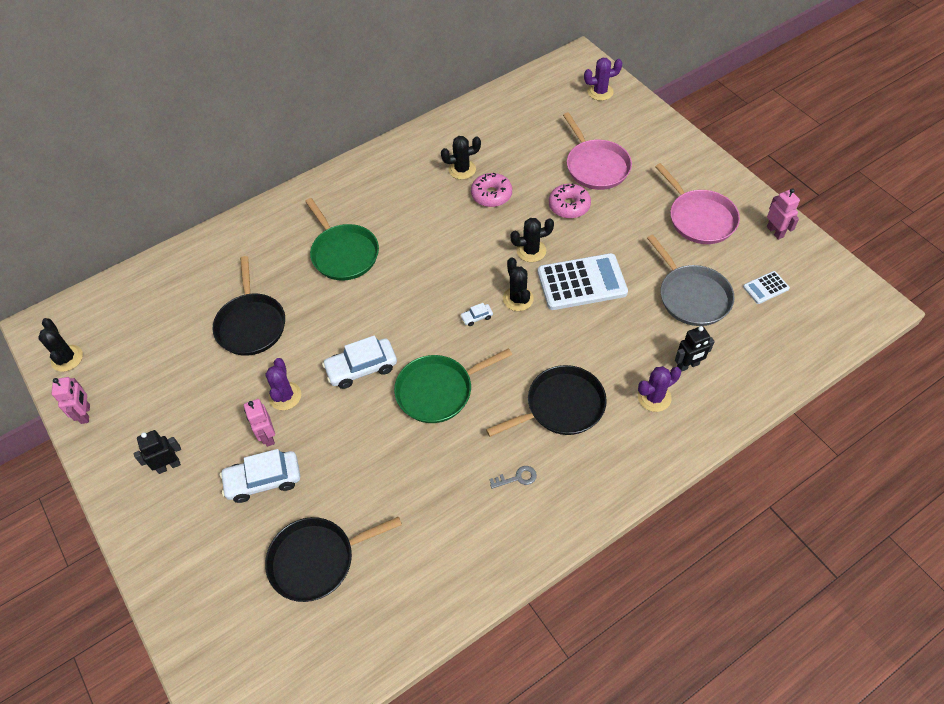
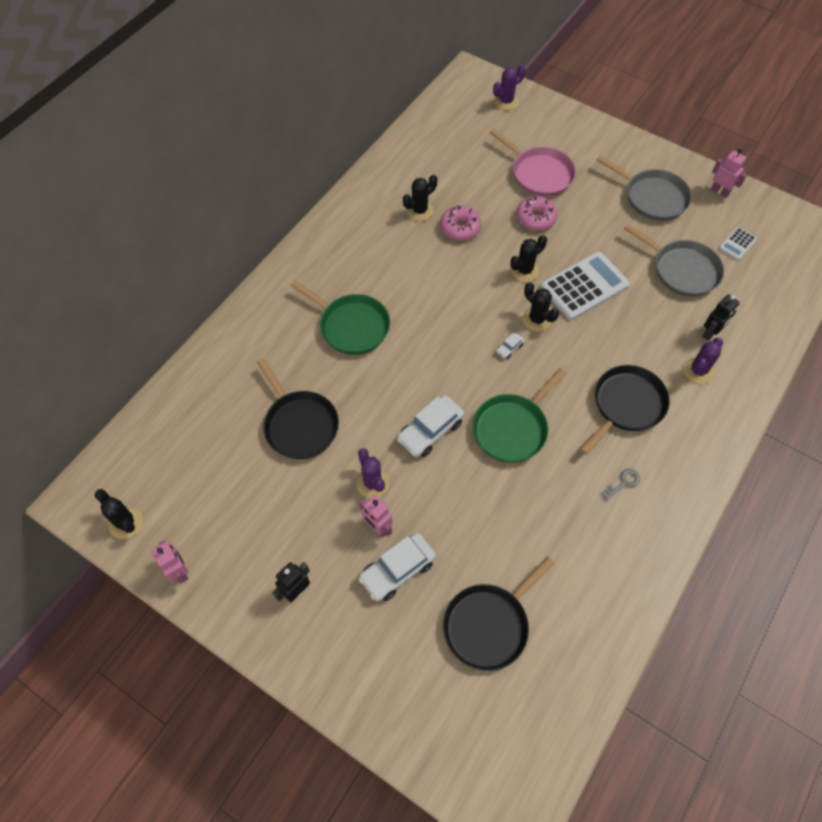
camera: 25 degrees left, 5 degrees up
(700, 218) = (653, 197): pink pan -> grey pan

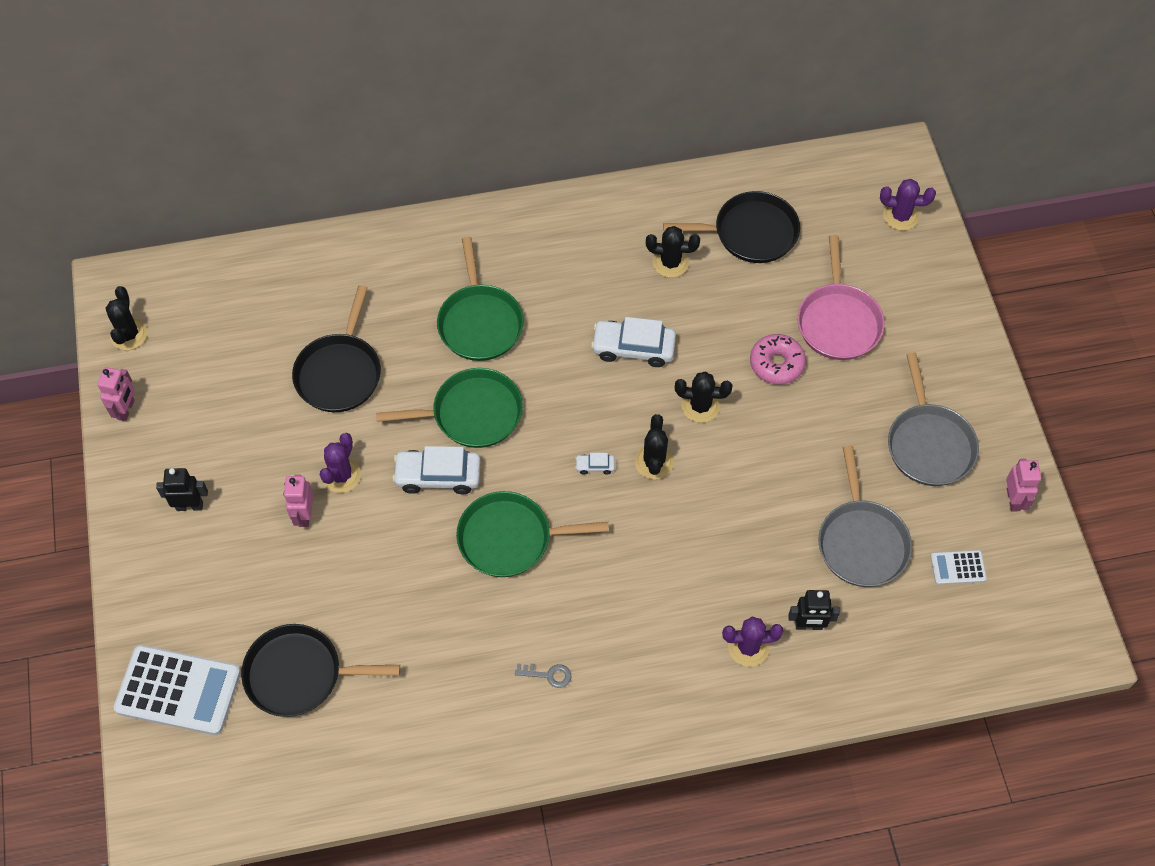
camera: 45 degrees right, 0 degrees up
(397, 570) = (280, 564): white car -> white car (633, 348)
(408, 379) = (472, 413): none -> green pan
(460, 227) = (689, 312): pink donut -> none
(584, 286) = (739, 471): white calculator -> white calculator (178, 690)
(626, 405) = (638, 613): black pan -> black pan (751, 232)

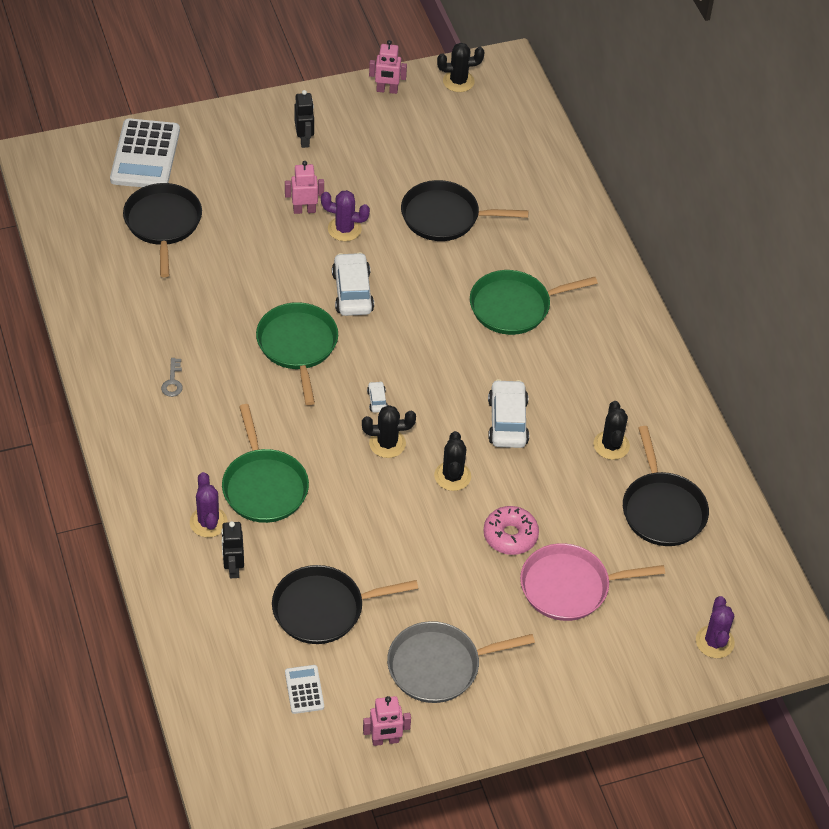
camera: 80 degrees right, 10 degrees down
(472, 413) = (418, 310): green pan -> green pan (264, 486)
(862, 542) = (323, 609): grey pan -> black pan

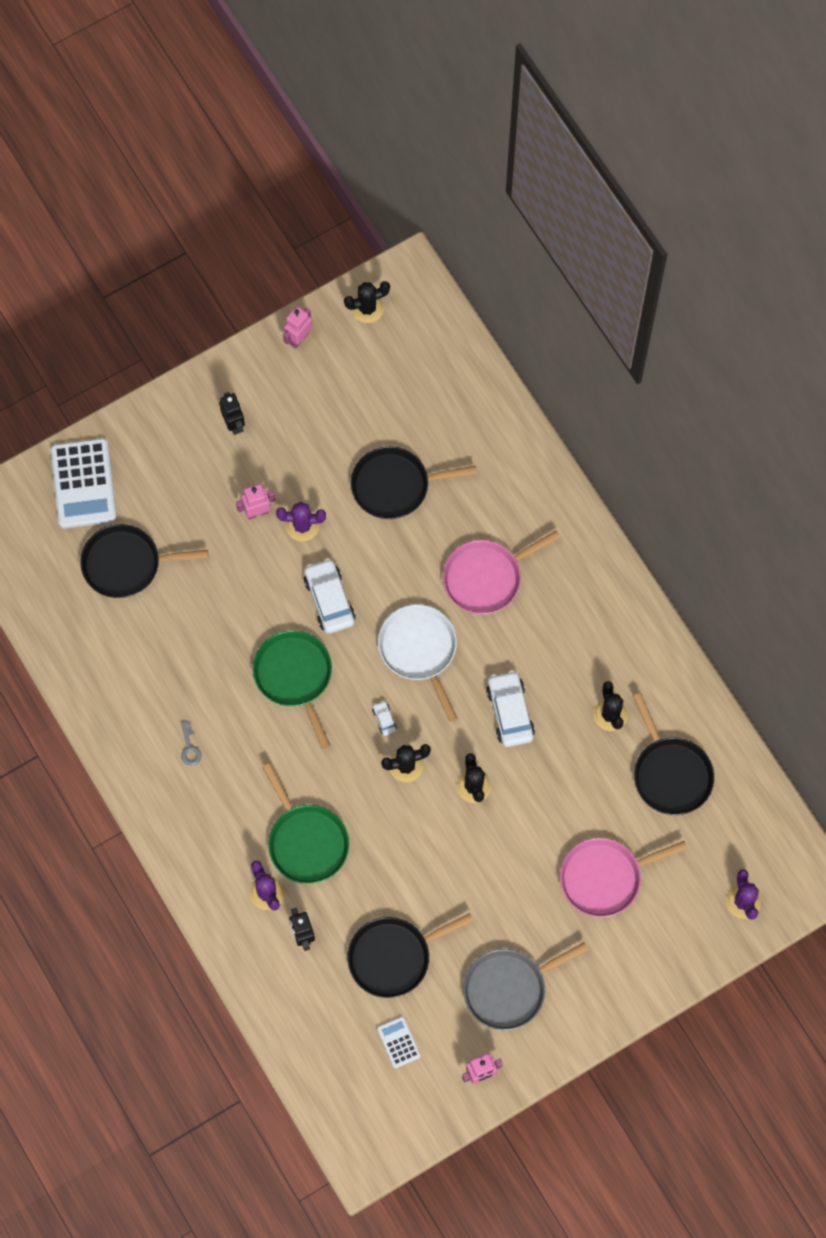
camera: 10 degrees left, 20 degrees up
(163, 223) = (126, 564): black pan -> black pan turned 75 degrees counterclockwise
(387, 90) = (299, 338): pink robot -> pink robot turned 135 degrees clockwise
(430, 350) = (419, 650): none -> white pan
(510, 536) = (540, 837): pink donut -> none
(514, 307) = (486, 578): green pan -> pink pan

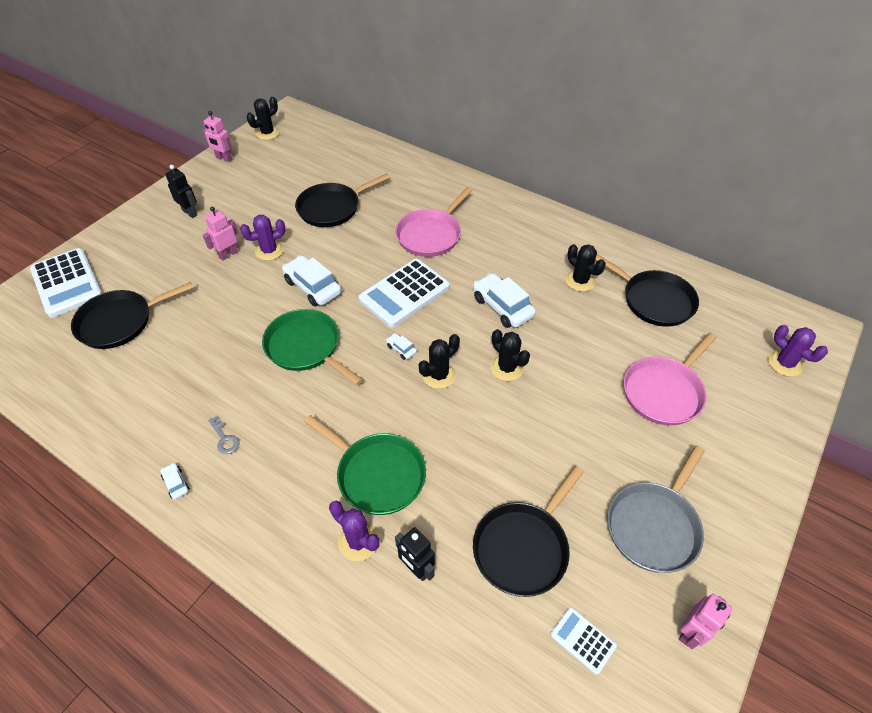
camera: 25 degrees left, 20 degrees down
(138, 774) = (176, 483): none -> white car
(299, 338) = (224, 158): pink robot -> pink robot turned 75 degrees counterclockwise
(419, 650) = (404, 293): white pan -> white calculator

